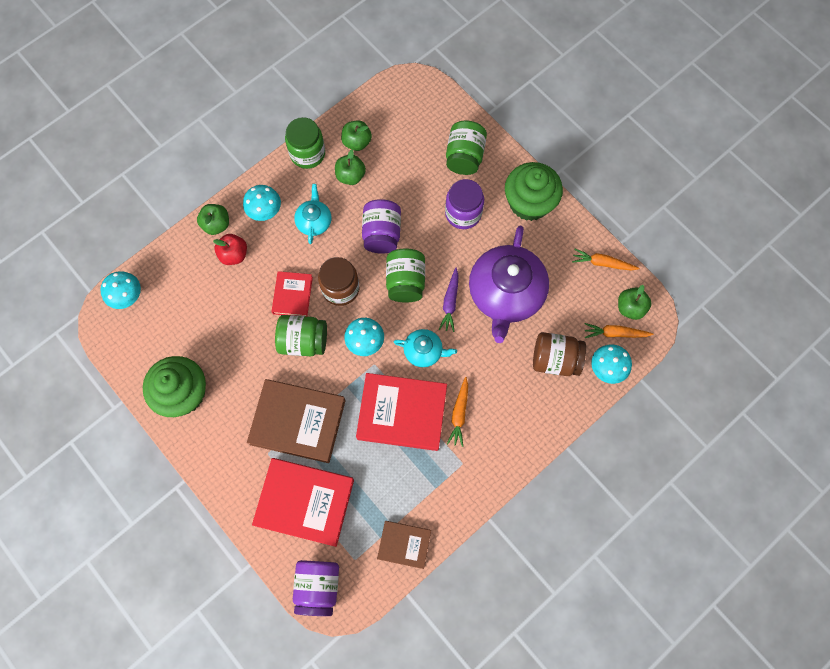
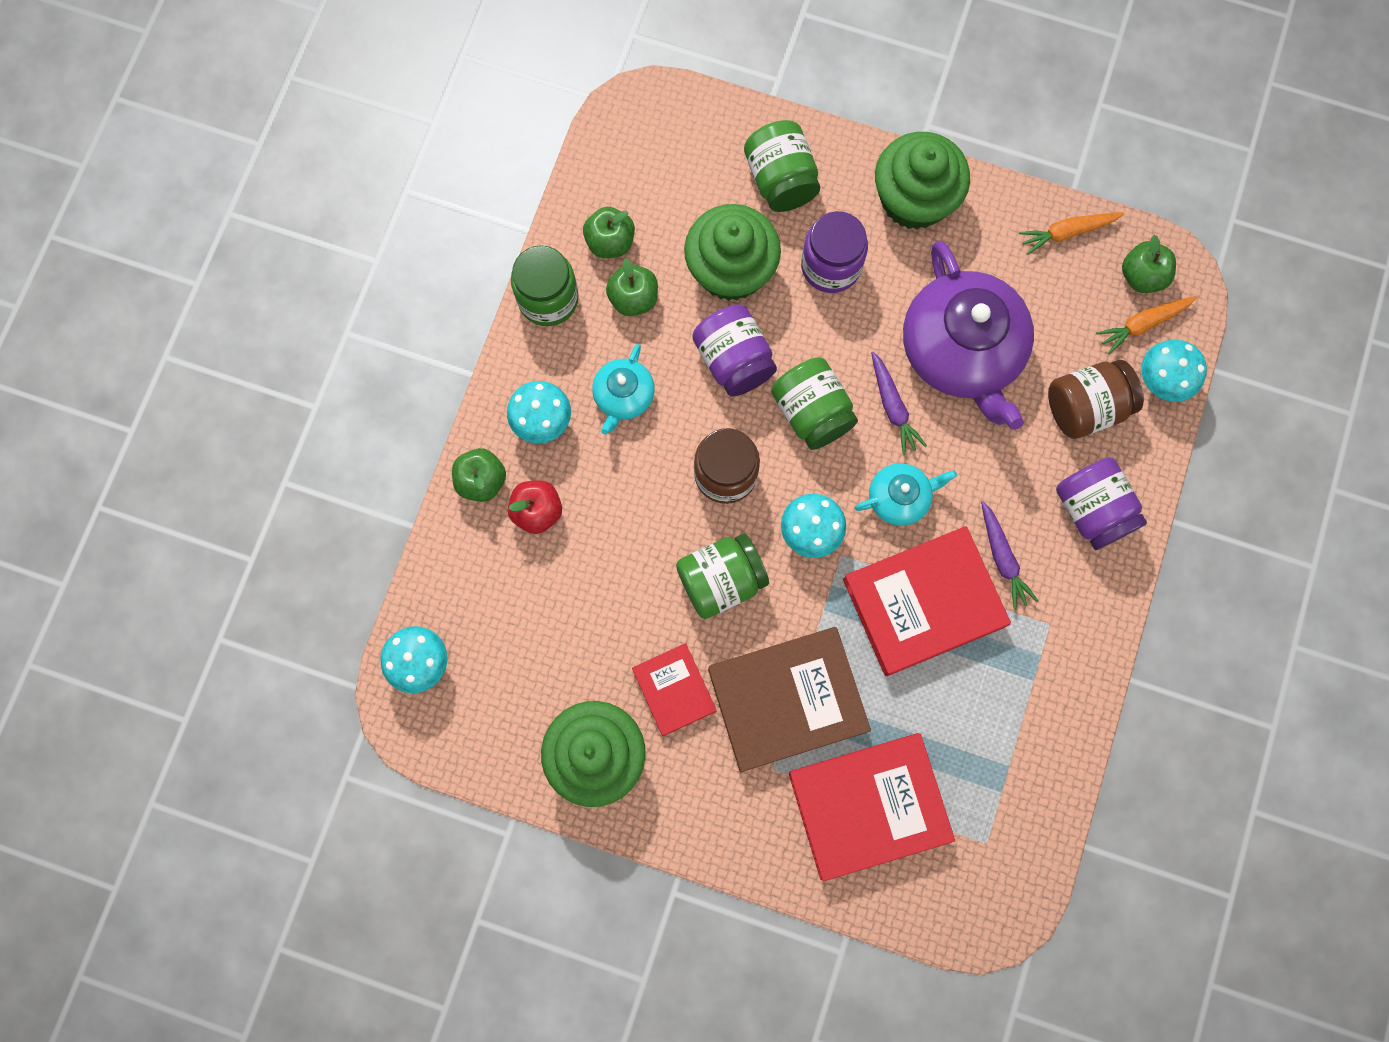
camera: 30 degrees left, 5 degrees up
(292, 295) = (662, 522): red book -> red book (674, 690)
(314, 221) = (623, 396): turquoise teapot -> turquoise teapot turned 135 degrees counterclockwise
(318, 587) = (960, 909): purple jar -> purple jar (1091, 510)
(404, 544) = (1039, 782): brown book -> none
(409, 188) = (731, 270): none -> green cupcake
(459, 413) = (1002, 558): orange carrot -> purple carrot

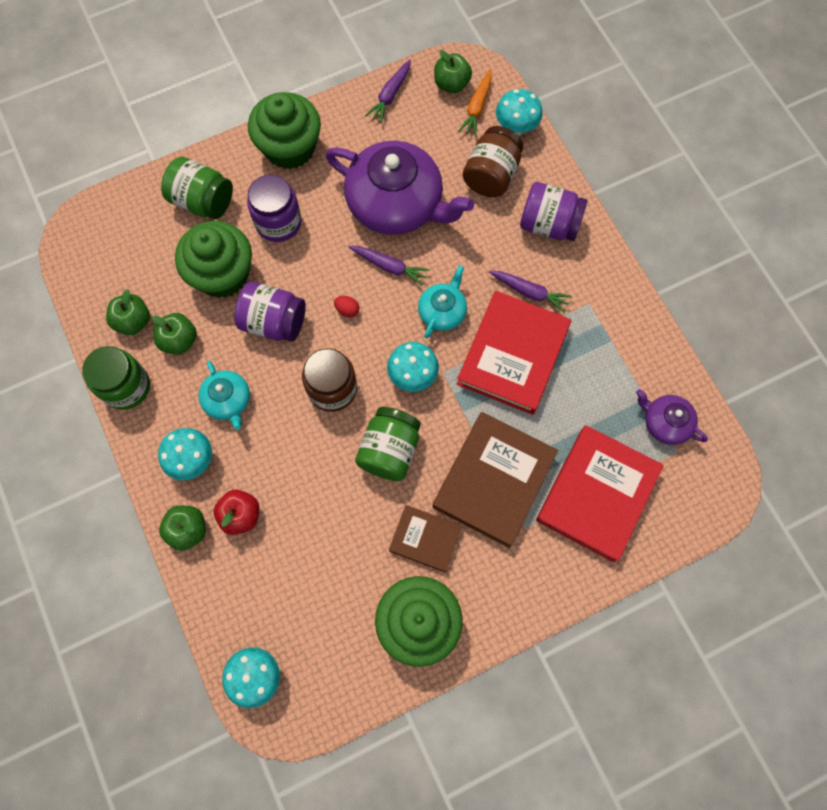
camera: 45 degrees left, 5 degrees down
(674, 690) = (425, 539): red book -> brown book
(812, 412) = (347, 310): green jar -> red egg
(1003, 806) = (665, 423): none -> purple teapot
(1067, 232) = (390, 95): orange carrot -> purple carrot

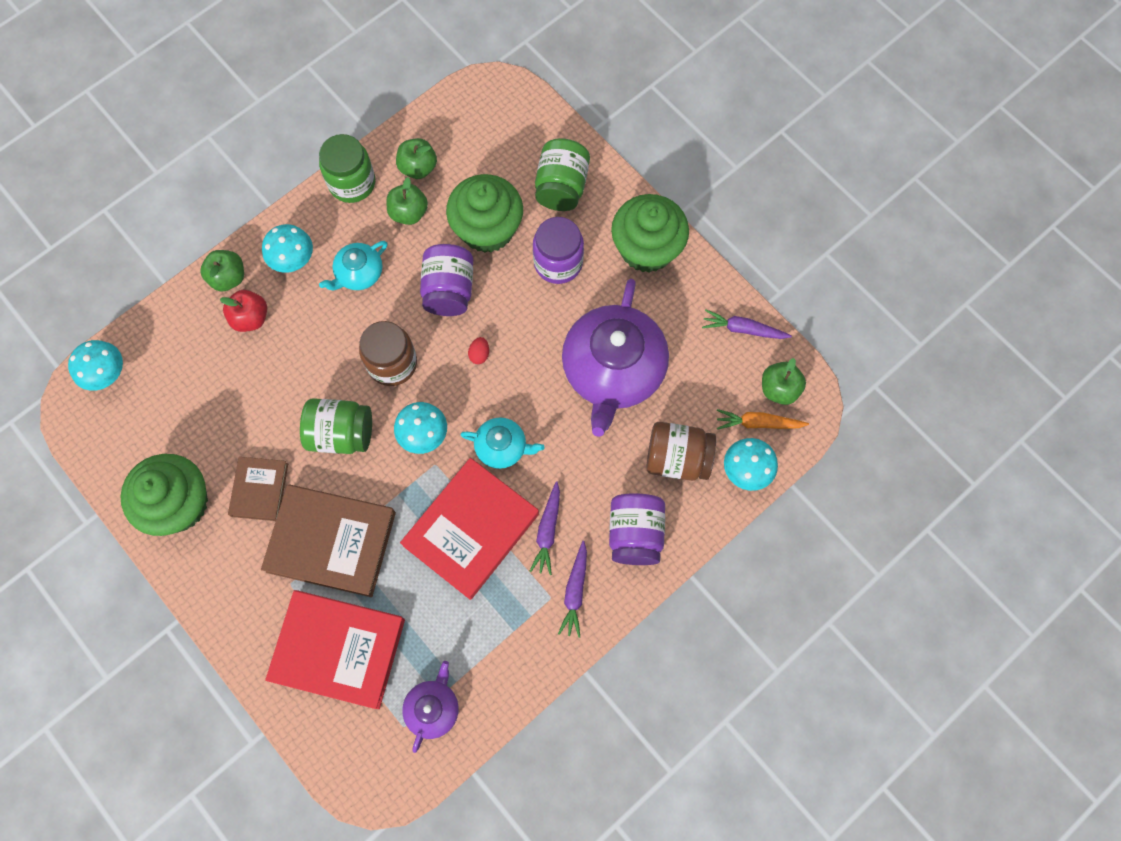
camera: 75 degrees right, 0 degrees up
(389, 266) = (538, 381): purple carrot -> purple carrot (575, 591)
(512, 355) = (471, 529): red book -> red book turned 60 degrees counterclockwise

